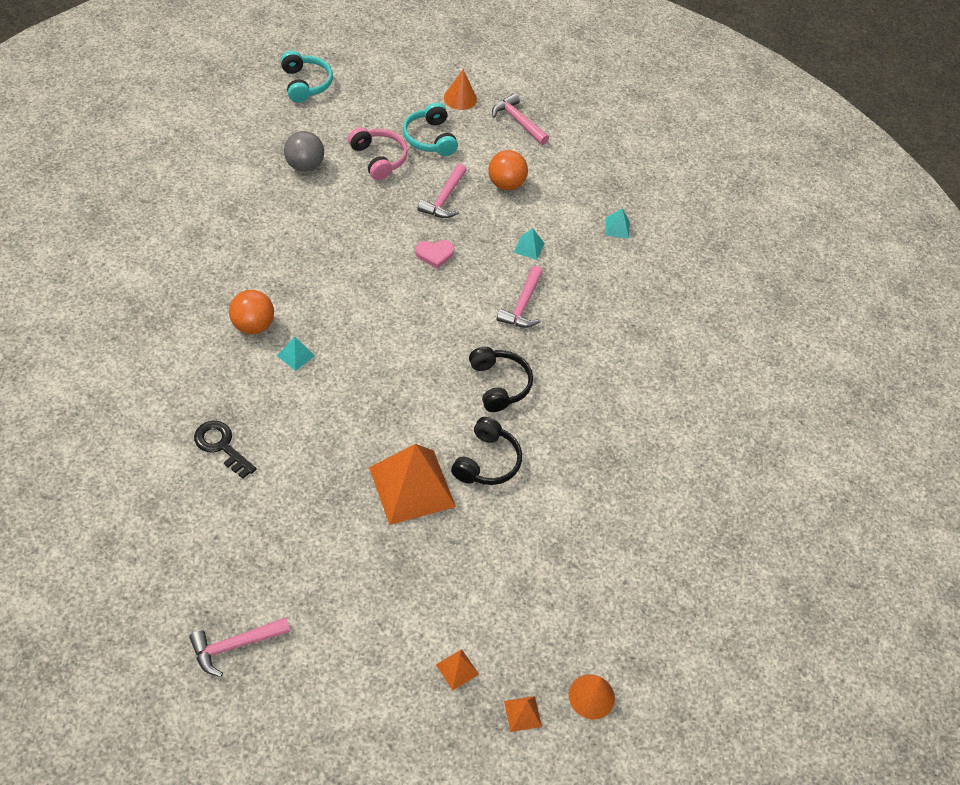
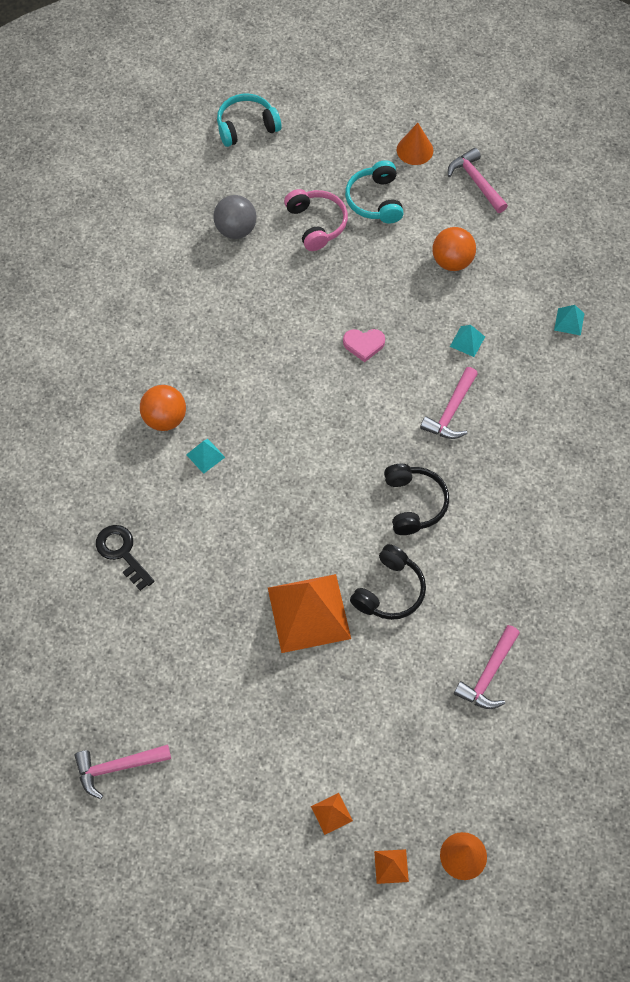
camera: 15 degrees right, 10 degrees up
(305, 84) = (246, 126): turquoise headphones -> turquoise headphones turned 105 degrees counterclockwise
(444, 199) = (382, 277): pink hammer -> pink hammer (488, 674)

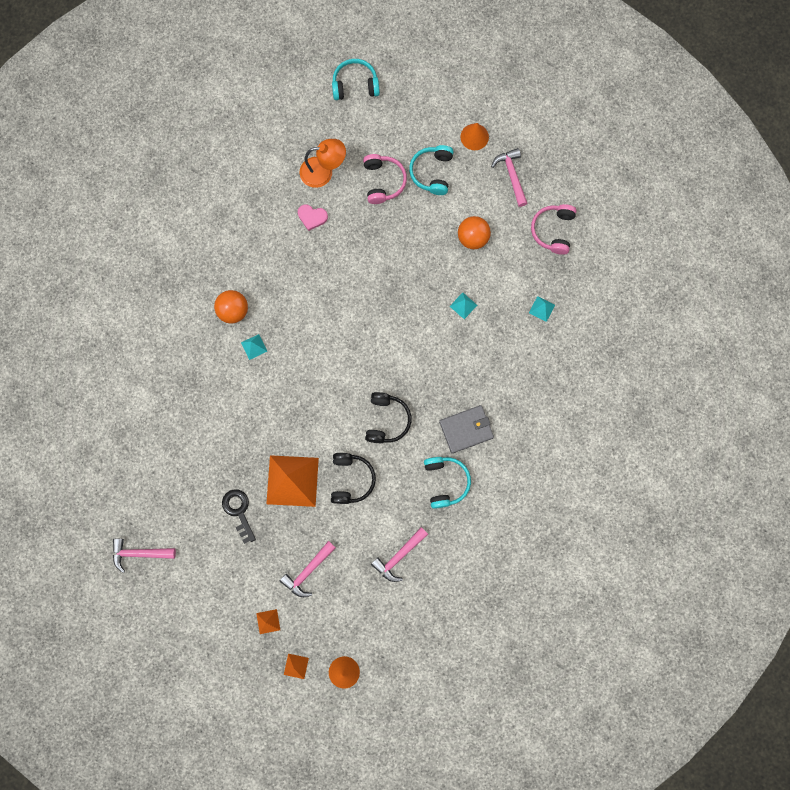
camera: 15 degrees right, 15 degrees up
(122, 552) = (179, 404): black key -> black key (238, 511)
(236, 229) = (323, 171): grey ball -> orange lamp
(364, 344) = (388, 289): pink heart -> pink heart (312, 217)
(389, 591) = (351, 479): black headphones -> black headphones turned 45 degrees counterclockwise
(451, 411) = (434, 357): pink hammer -> pink hammer (308, 571)
(519, 561) = (445, 482): none -> turquoise headphones
(523, 489) = (466, 429): none -> grey wallet
(550, 230) = (553, 231): none -> pink headphones

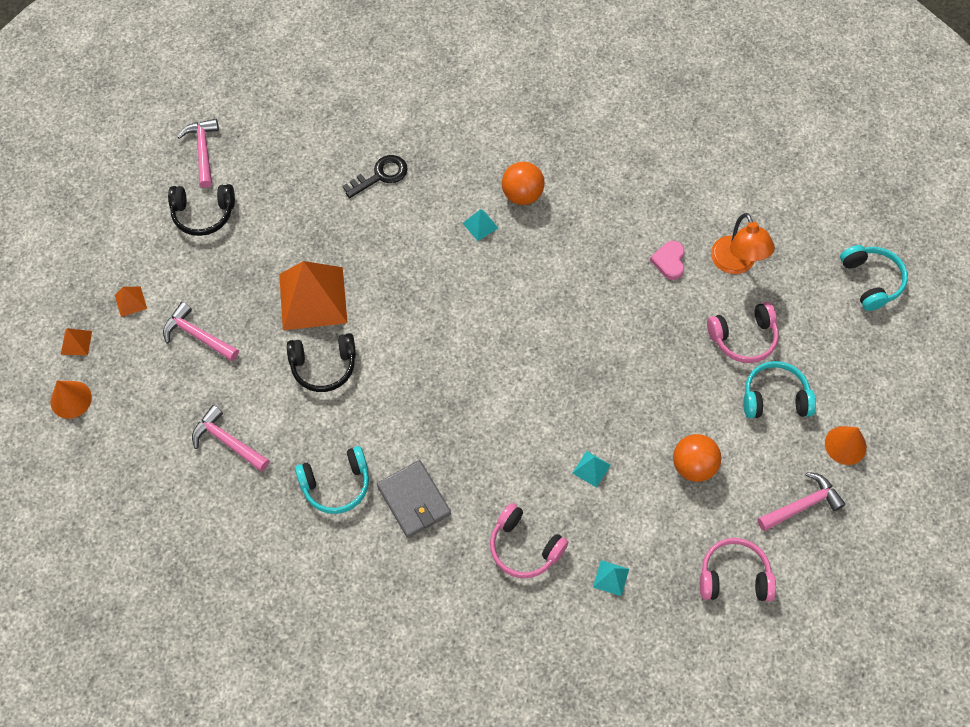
camera: 80 degrees right, 15 degrees down
(238, 511) = (266, 245): black key -> black key (381, 175)
(387, 420) = (410, 396): black headphones -> black headphones (203, 214)
(512, 361) = (524, 547): none -> pink headphones

